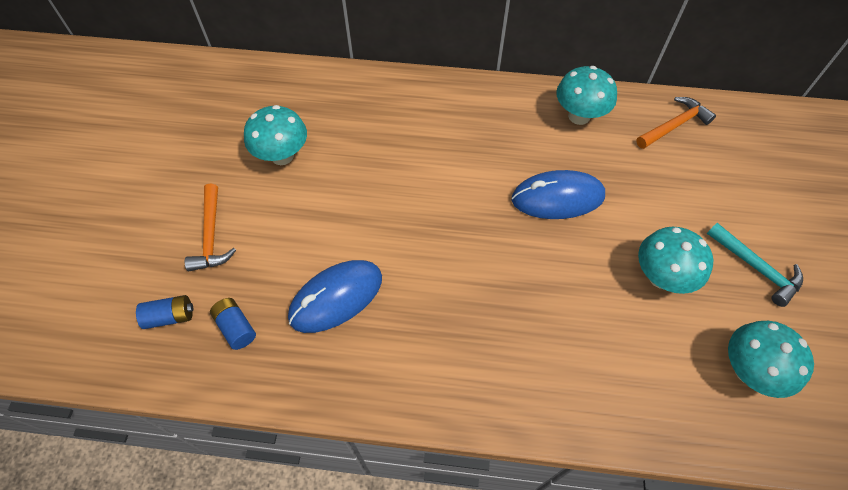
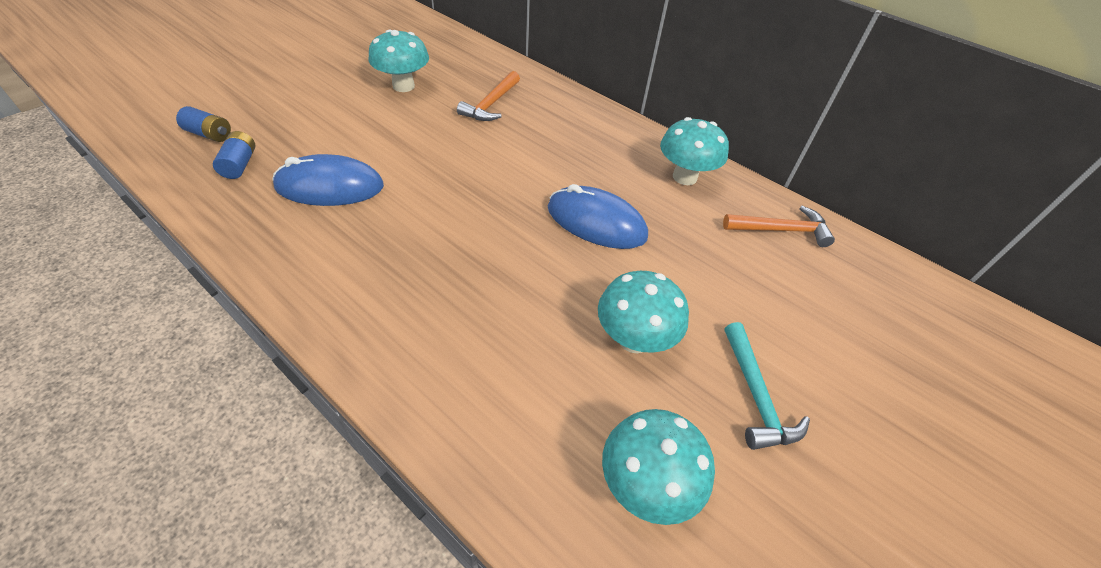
camera: 30 degrees right, 10 degrees down
(211, 235) = (296, 105): orange hammer -> orange hammer (491, 104)

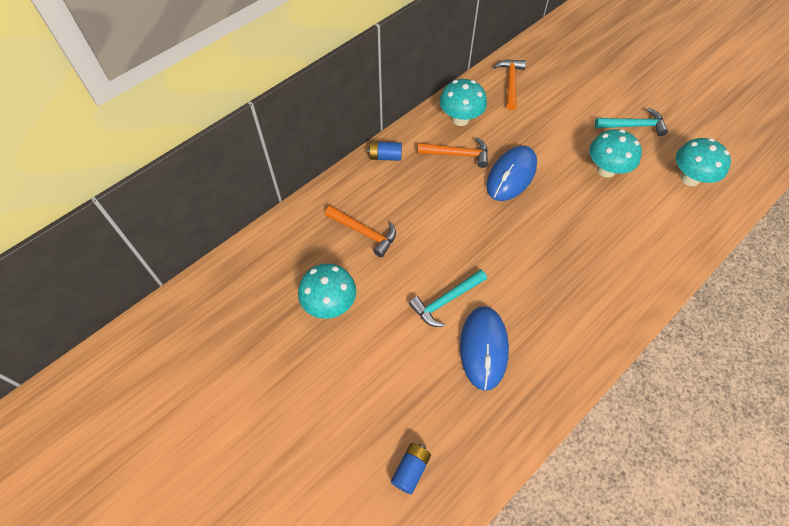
camera: 80 degrees left, 10 degrees up
(240, 164) = (457, 428): blue battery -> blue battery (385, 156)
(398, 160) = (446, 300): none -> turquoise hammer
(621, 173) = (457, 154): none -> orange hammer

